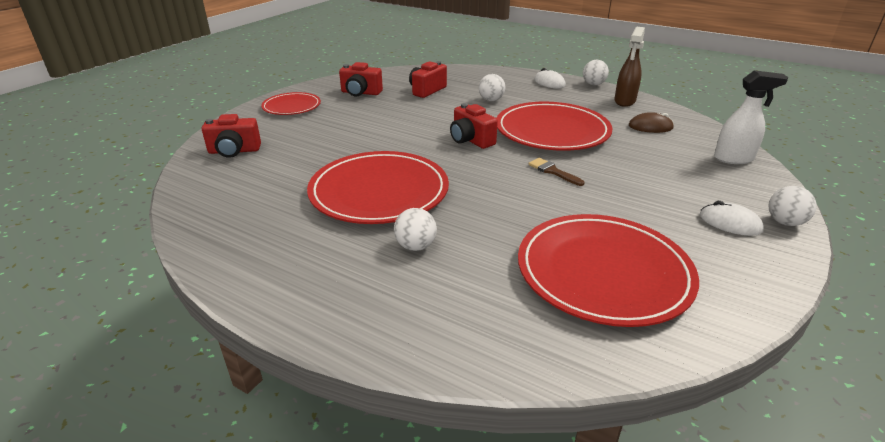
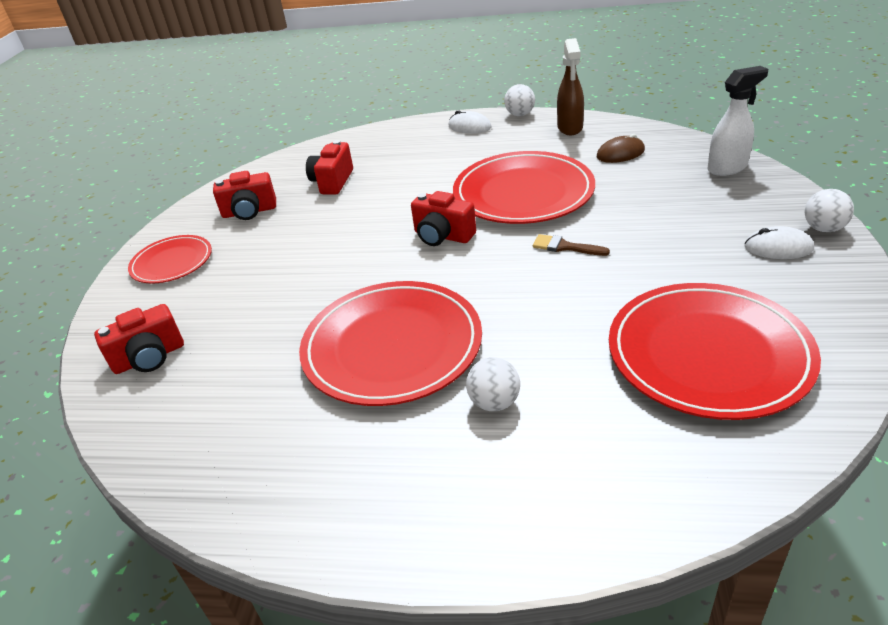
camera: 20 degrees left, 5 degrees up
(491, 100) = (422, 172): white ball -> none

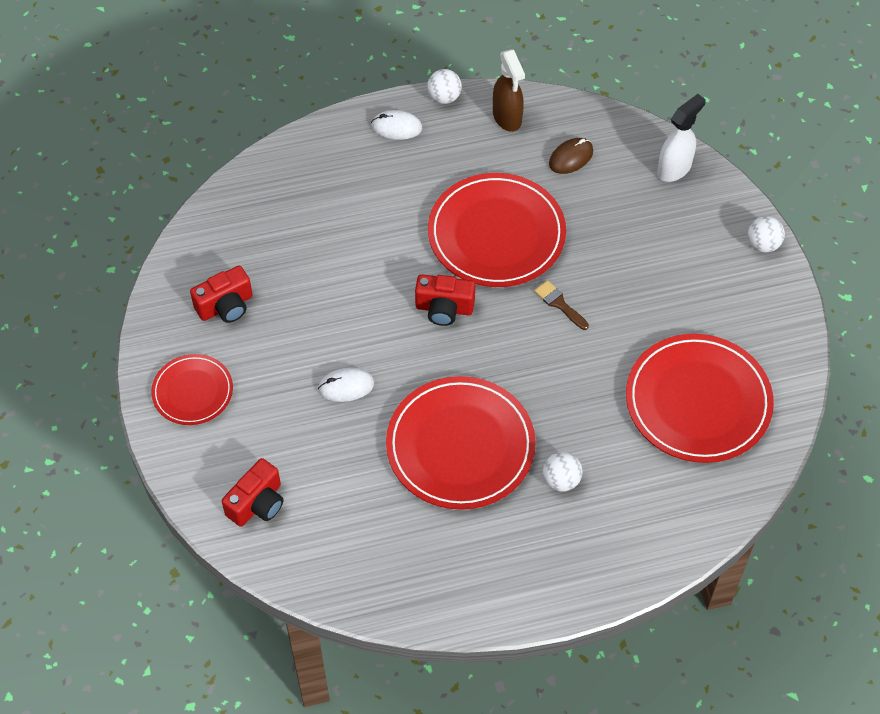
camera: 25 degrees left, 20 degrees up
(332, 182) = (290, 245): red camera -> none
(565, 247) = (559, 304): brown brush -> brown brush turned 45 degrees clockwise
(778, 247) = (731, 274): white mouse -> white mouse (346, 386)

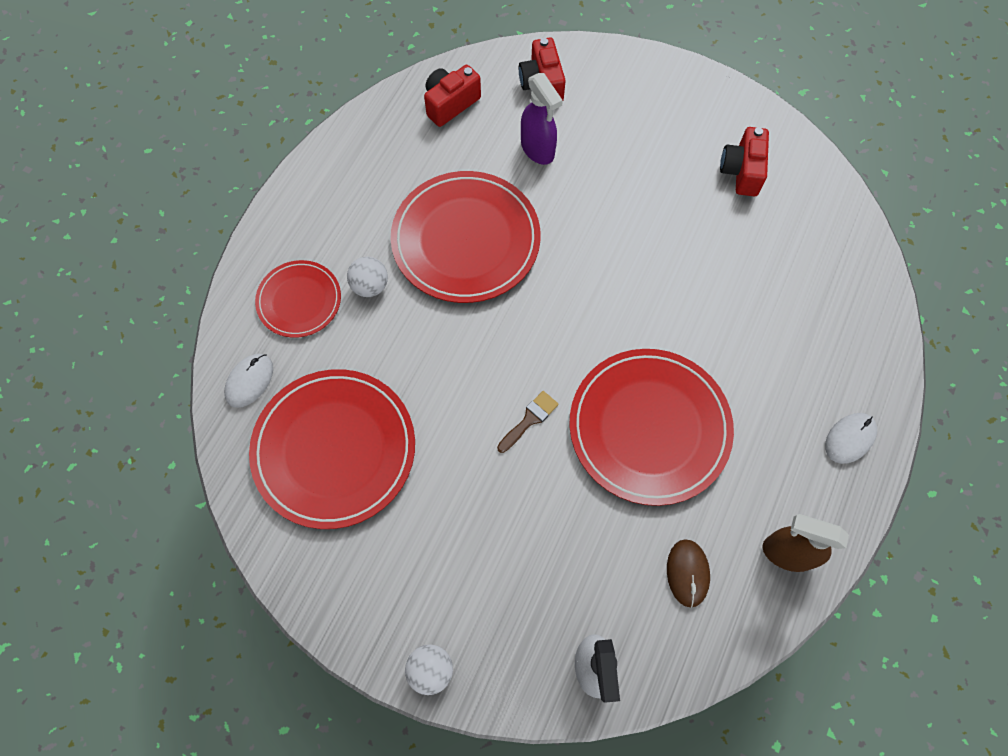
camera: 130 degrees right, 10 degrees up
(192, 392) = (676, 103): red plate -> red plate (299, 300)
(329, 458) = (538, 149): none -> purple spray bottle
(346, 386) = (591, 202): white mouse -> white mouse (249, 381)
(444, 97) = (859, 513): white ball -> none
(444, 308) = (604, 324): red camera -> red camera (450, 104)
(559, 304) = (529, 419): brown brush -> brown brush turned 45 degrees counterclockwise

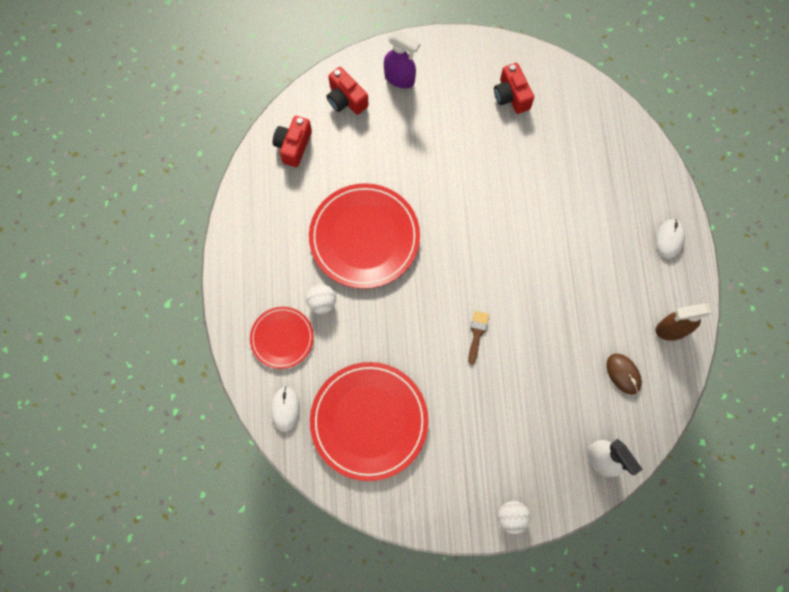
camera: 30 degrees left, 5 degrees up
(538, 149) = (372, 149): purple spray bottle -> purple spray bottle (400, 78)
(649, 428) = (551, 298): red plate -> none

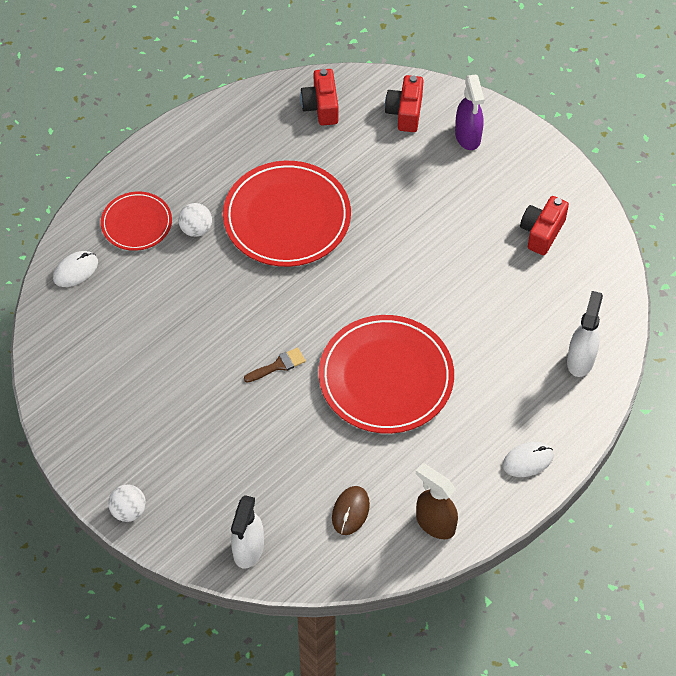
camera: 50 degrees right, 15 degrees down
(293, 146) = (321, 107): red camera -> red camera turned 75 degrees counterclockwise
(369, 421) = (120, 339): red plate -> red plate (386, 377)
(622, 150) = (580, 360): none -> white spray bottle

